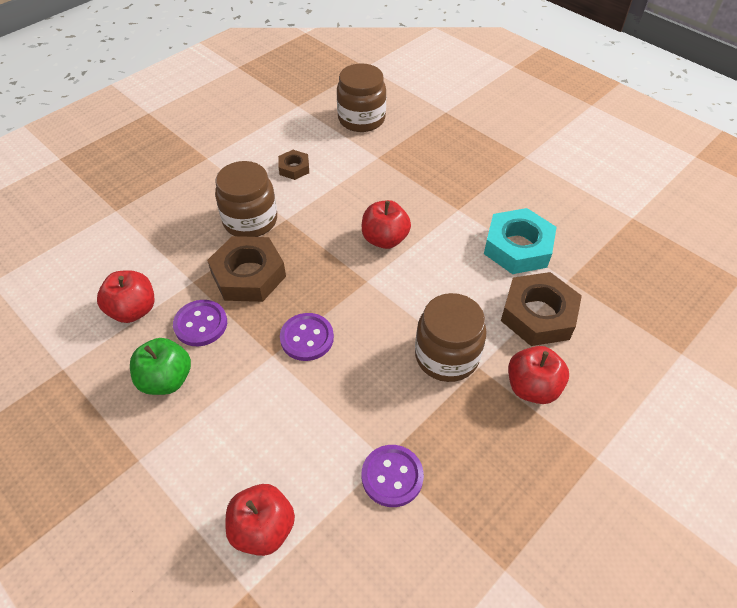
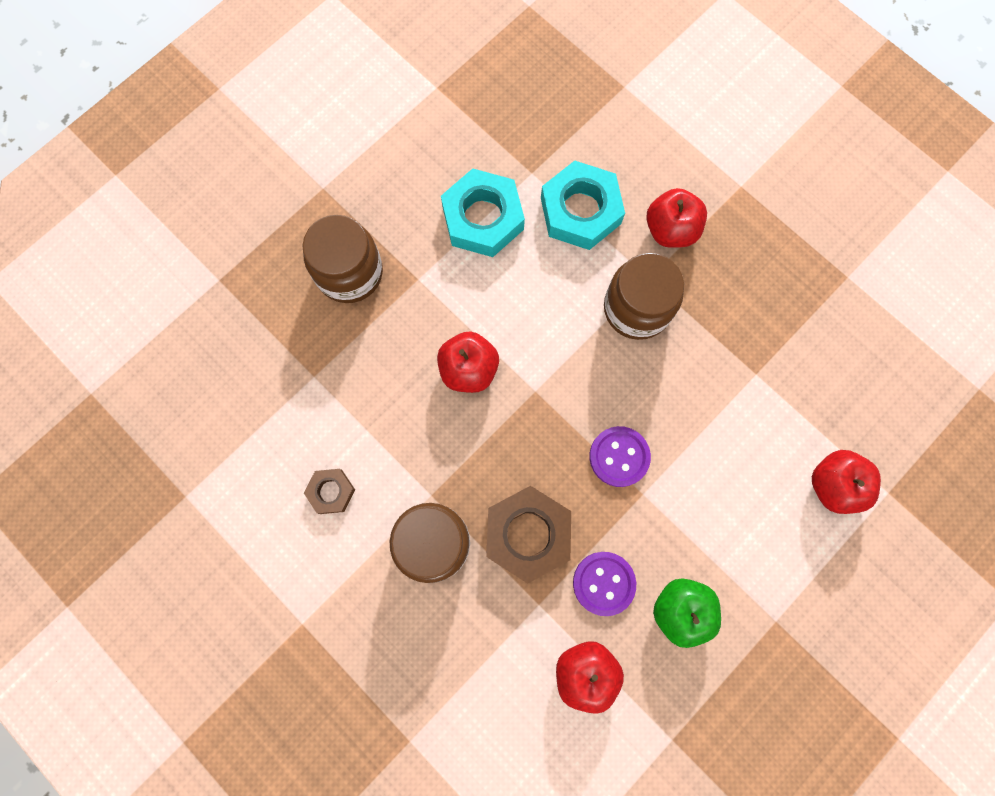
camera: 90 degrees left, 25 degrees up
(361, 119) = (226, 399): brown jar -> brown jar (349, 273)
(392, 476) = (773, 367): purple button -> none
(538, 315) = (580, 211): brown nut -> turquoise nut

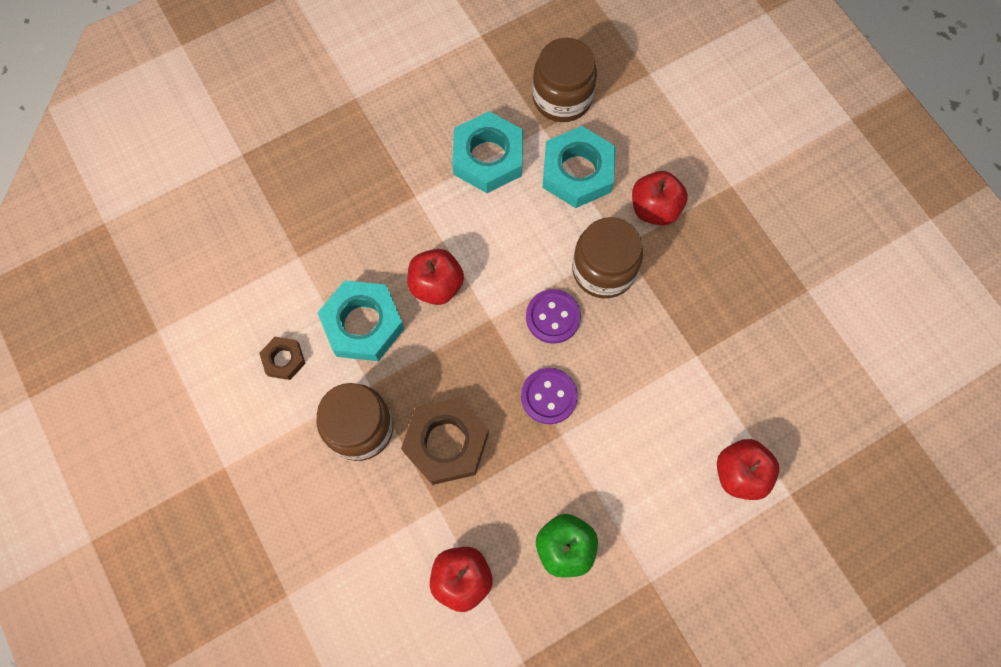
camera: 15 degrees right, 5 degrees down
(349, 273) = (356, 176): brown jar -> brown jar (562, 98)
(404, 431) = (363, 324): none -> turquoise nut
(603, 583) = (502, 504): purple button -> purple button (553, 317)

